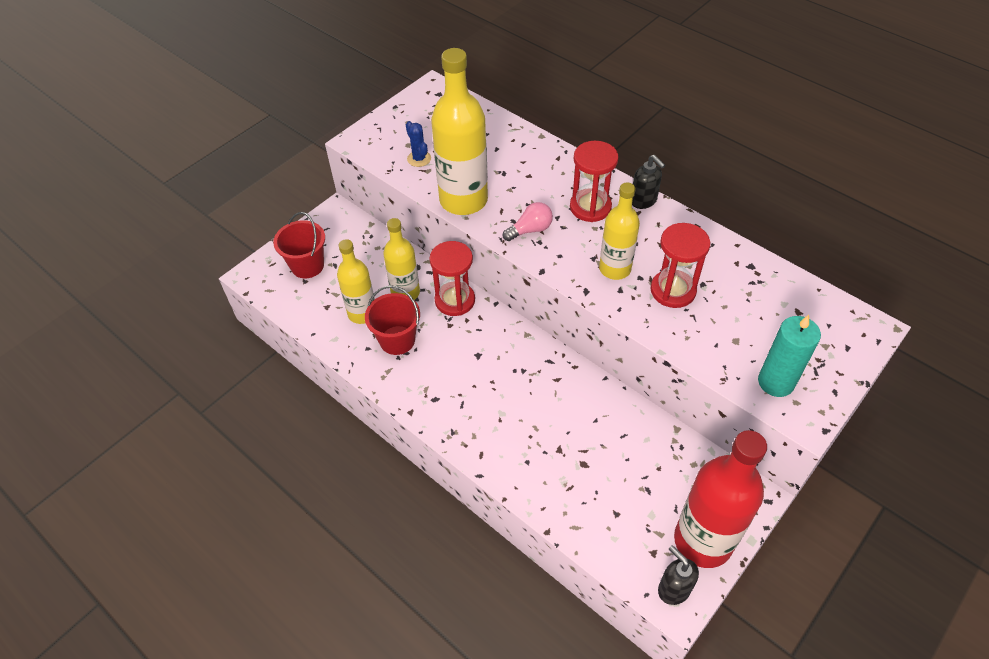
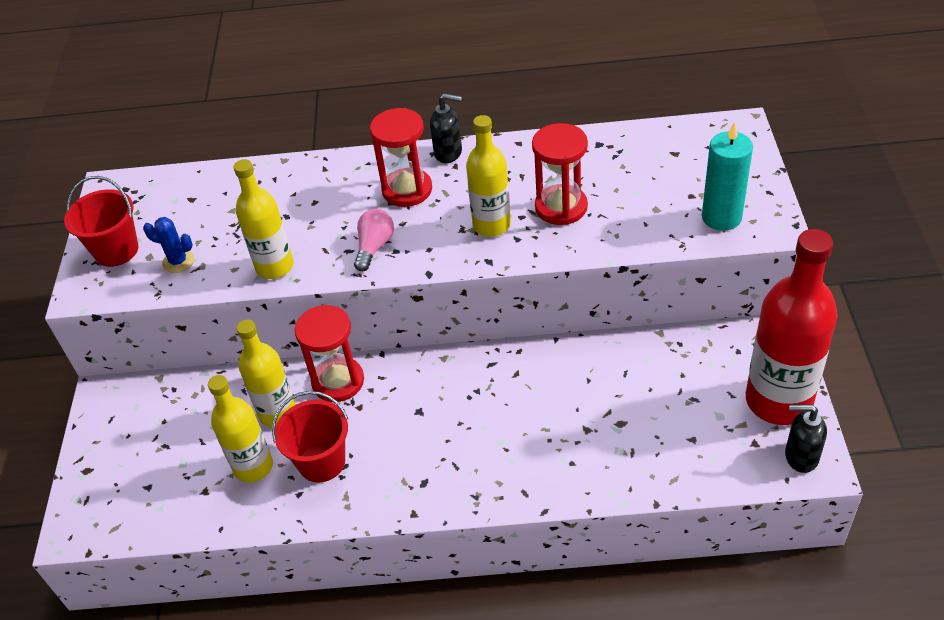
camera: 40 degrees left, 5 degrees down
(307, 265) = (132, 470): red bucket -> red bucket (116, 250)
(463, 200) = (275, 267): yellow bottle -> yellow bottle, size x0.61

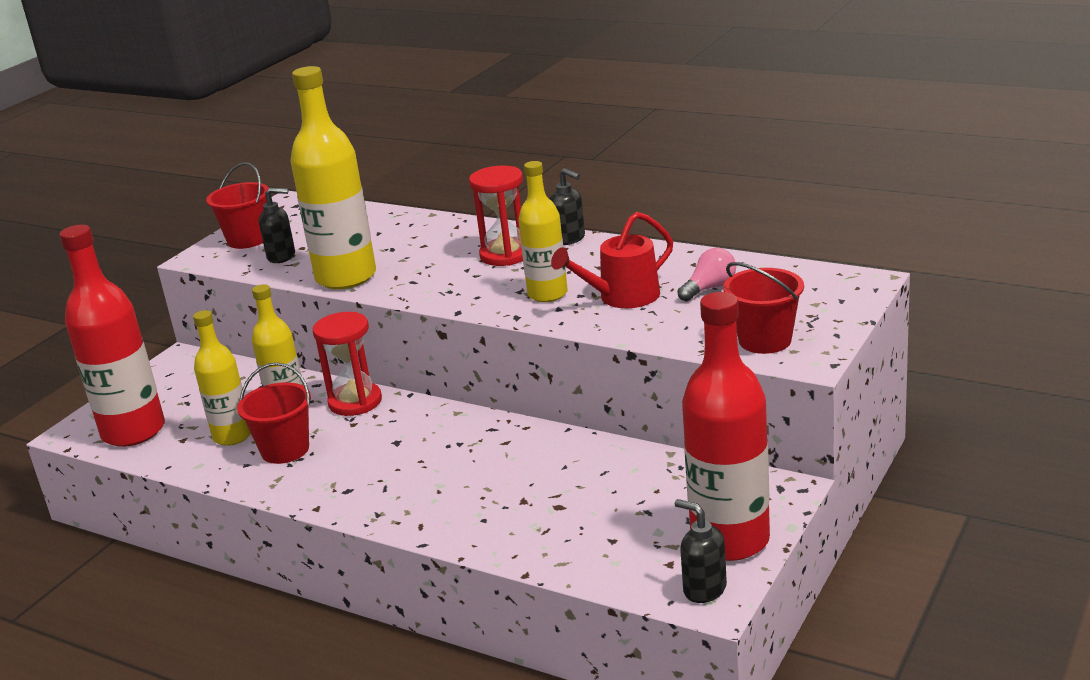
camera: 30 degrees right, 20 degrees down
(142, 502) = (133, 431): none -> red bottle
(178, 261) = (282, 256): blue cactus -> black soap dispenser
(275, 267) = (346, 277): yellow bottle -> yellow bottle, size x1.63
(374, 247) = (435, 284): pink light bulb -> pink light bulb (709, 288)
(561, 207) = (622, 297): red hourglass -> red watering can
(721, 217) = (765, 340): turquoise candle -> red bucket

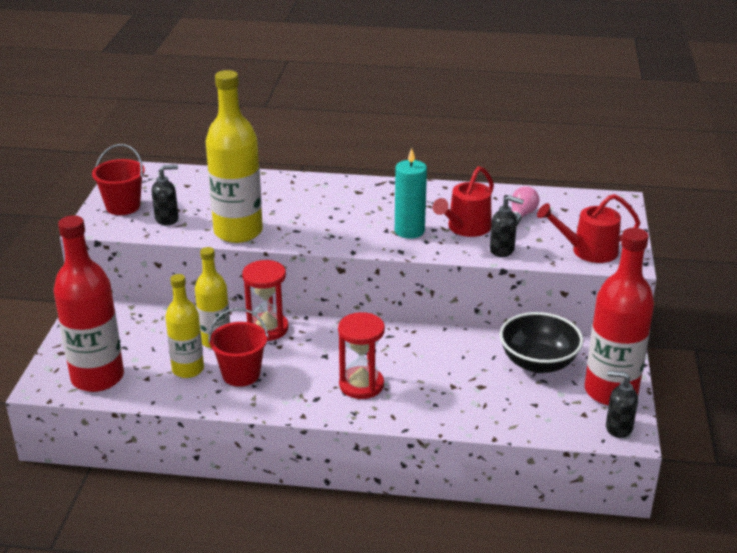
camera: 25 degrees left, 5 degrees up
(505, 255) = (351, 202): red hourglass -> red hourglass (361, 385)
(547, 294) = (409, 231): yellow bottle -> turquoise candle
(569, 239) = (389, 185): black soap dispenser -> black soap dispenser (502, 250)
(657, 488) = (538, 363): none -> black bowl
(765, 340) = (588, 251): red bucket -> red watering can

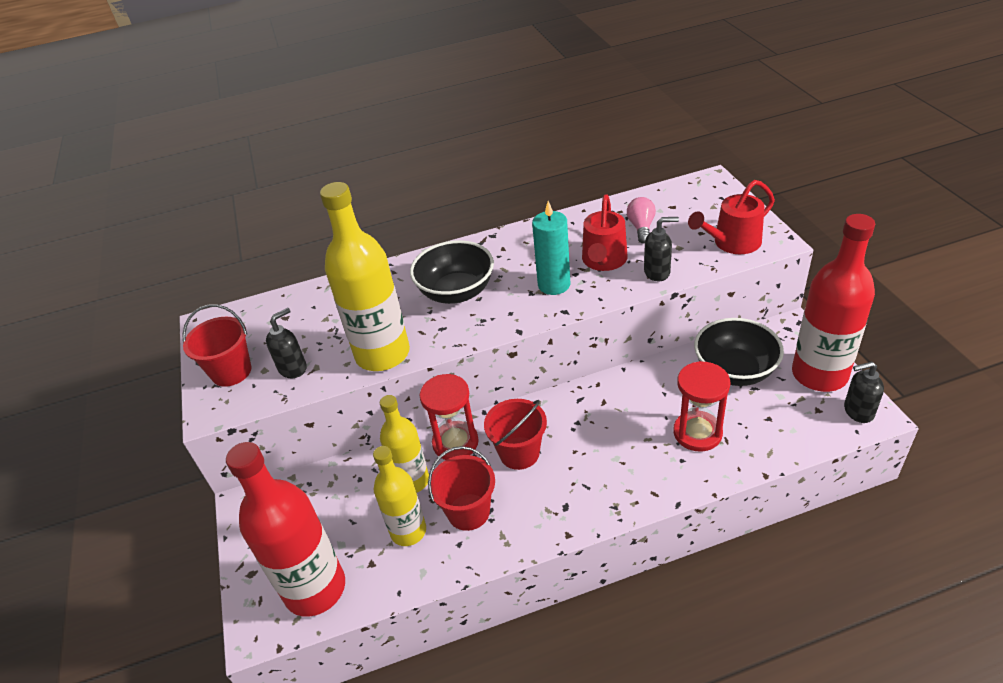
camera: 20 degrees left, 10 degrees up
(310, 353) = (519, 453): none -> red bucket
(328, 211) = (456, 292): none -> black bowl
(361, 385) = (596, 469): red hourglass -> red hourglass (697, 433)

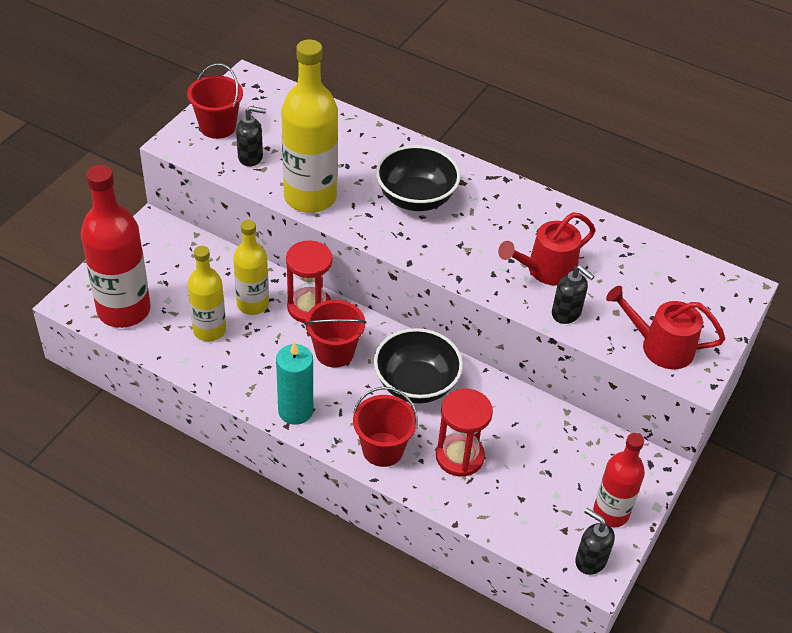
camera: 40 degrees right, 5 degrees up
(468, 512) = (255, 354): red bucket -> red bucket (383, 449)
(554, 285) = (484, 254): turquoise candle -> turquoise candle (295, 411)
(641, 227) = (617, 272): pink light bulb -> none
(734, 371) = (556, 448): black bowl -> black bowl (416, 384)
(819, 374) = (611, 513): red bottle -> red bottle, size x0.61

